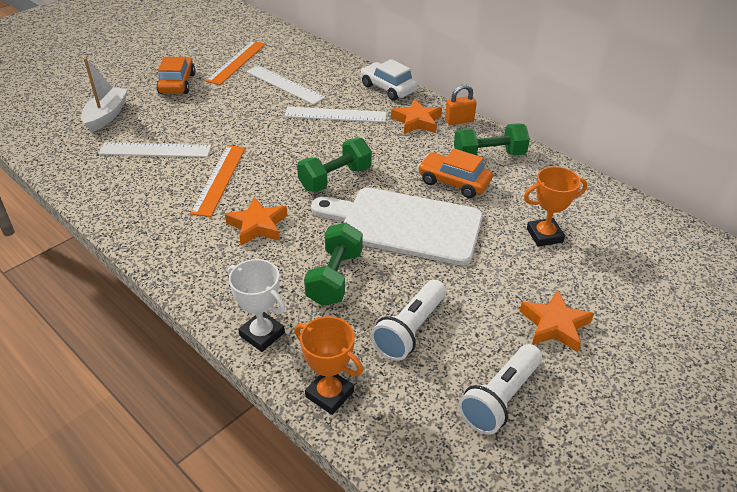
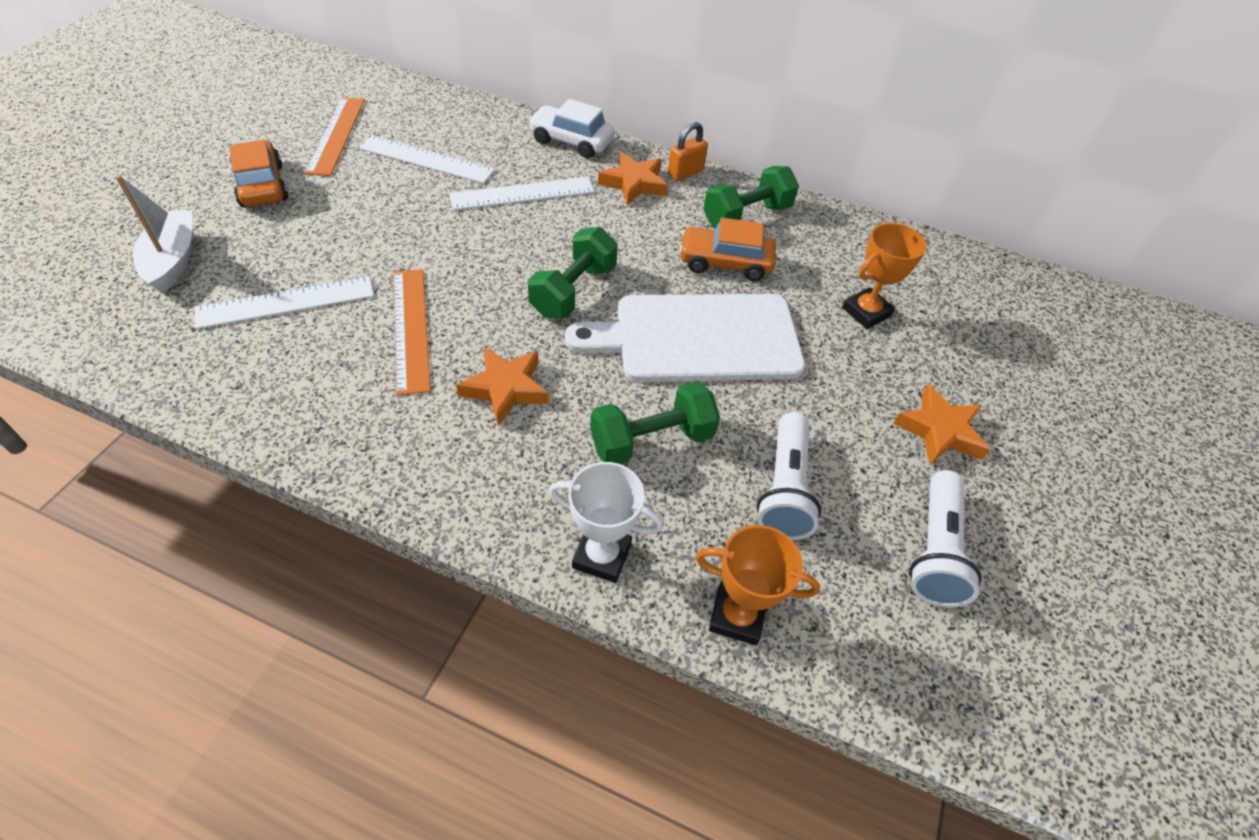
camera: 25 degrees left, 10 degrees up
(334, 278) = (651, 440): green dumbbell -> green dumbbell turned 75 degrees clockwise

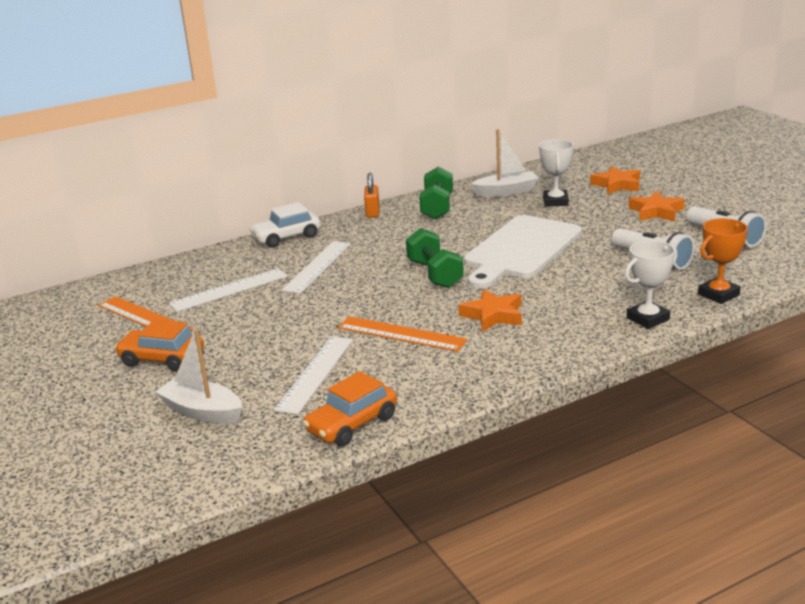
camera: 45 degrees left, 25 degrees down
(634, 183) = (360, 230): orange star -> orange star (617, 185)
(651, 440) = (582, 284): green dumbbell -> none
(725, 263) = (469, 225): orange car -> orange car (352, 424)
(847, 255) = (506, 192): none -> white boat
(866, 312) = (555, 201): orange trophy -> white trophy

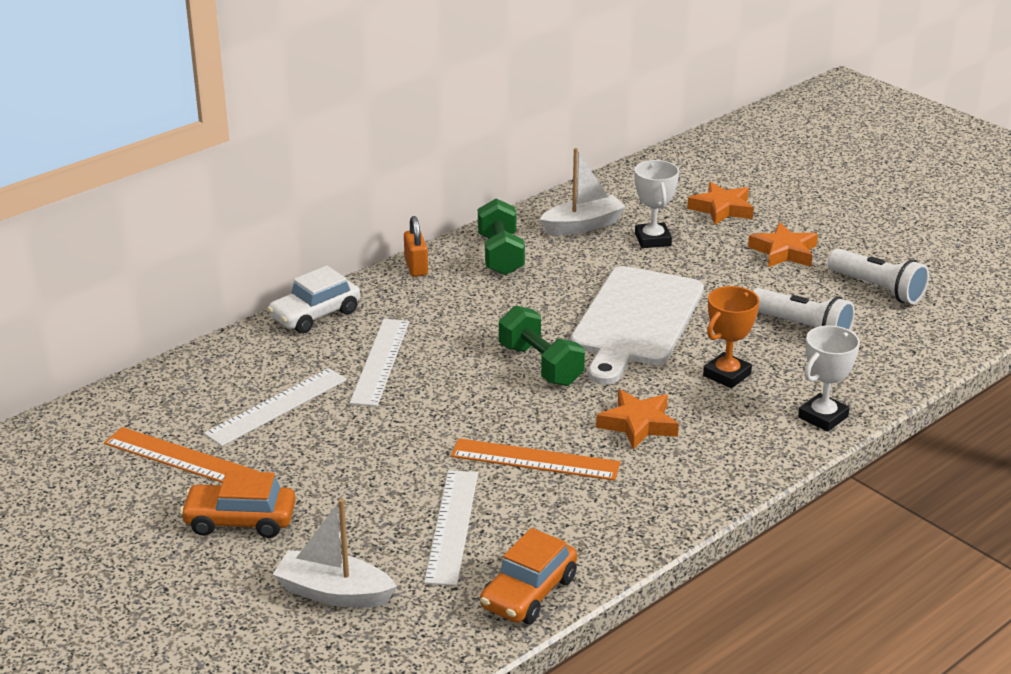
camera: 15 degrees left, 5 degrees up
(718, 294) = (893, 376): orange trophy -> orange trophy (727, 375)

